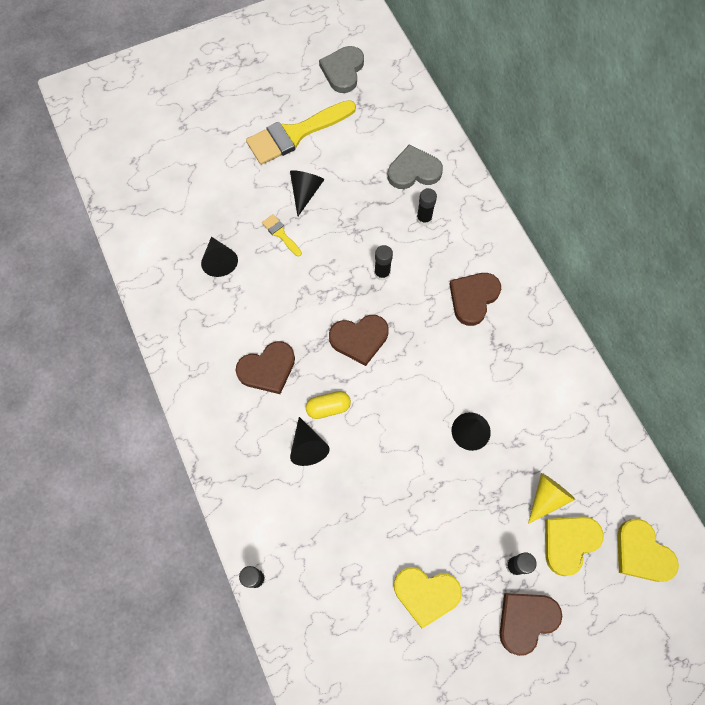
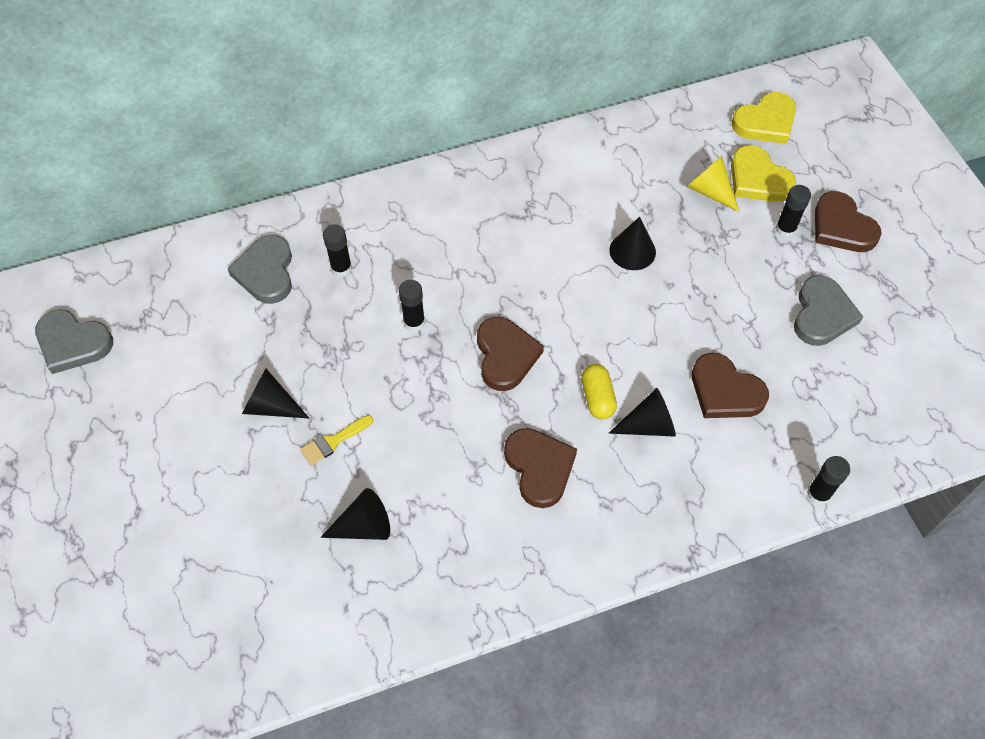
camera: 85 degrees left, 10 degrees down
(295, 134) = (167, 413): yellow brush -> none
(426, 594) = (822, 314): yellow heart -> grey heart
(473, 298) = (462, 229): brown heart -> brown heart (725, 391)

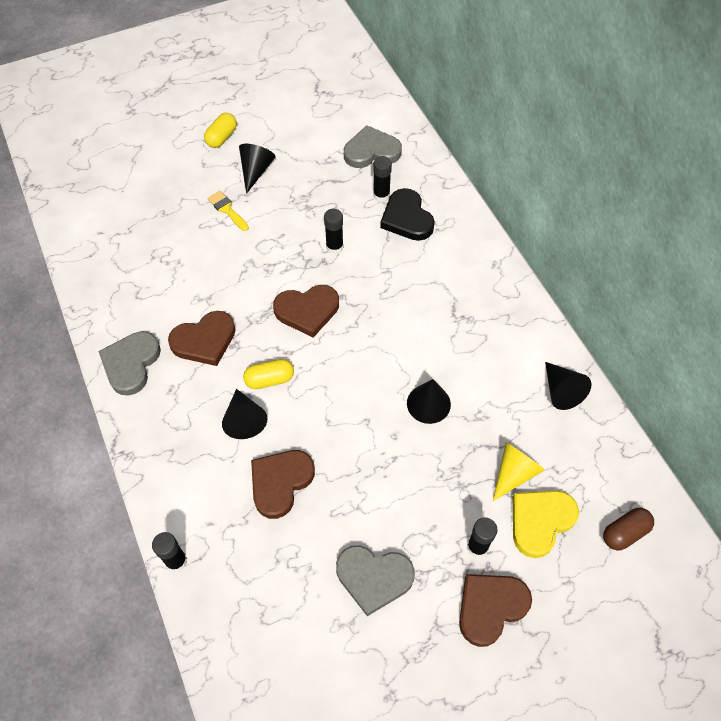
camera: 85 degrees right, 0 degrees up
(73, 343) = (301, 62): grey heart -> grey heart (131, 364)
(197, 448) = (222, 137): none -> yellow capsule
(364, 526) = (159, 235): black cone -> black cone (561, 391)
(382, 246) = (407, 218): none -> black heart
(765, 122) = (624, 533): yellow heart -> brown capsule

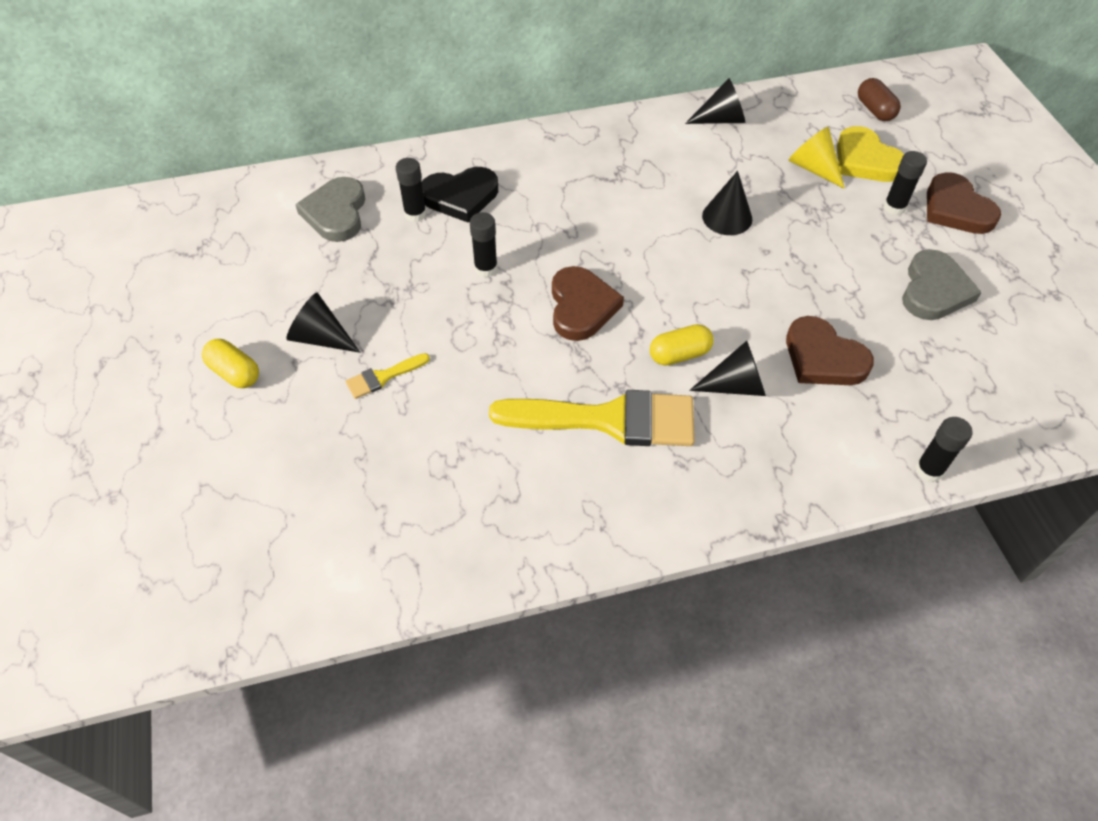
camera: 80 degrees left, 5 degrees down
(131, 364) = (634, 511): grey heart -> none
(204, 341) = (609, 420): brown heart -> yellow brush
(269, 379) = (679, 354): yellow capsule -> yellow capsule turned 75 degrees clockwise

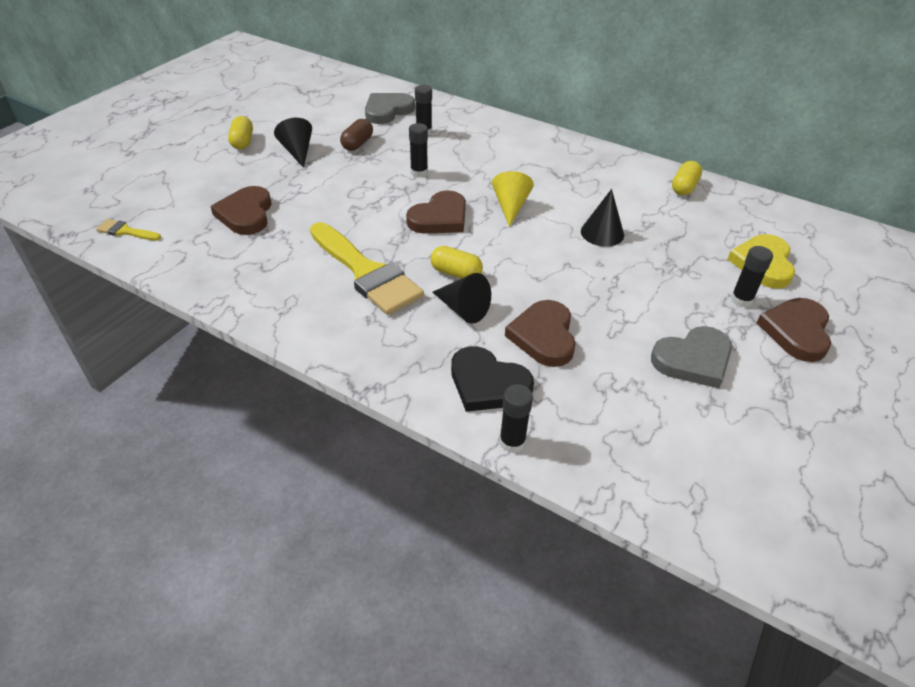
camera: 45 degrees right, 10 degrees down
(383, 377) = (296, 183): yellow brush -> yellow brush (126, 231)
(392, 456) = (246, 214): none -> brown heart
(460, 196) = (459, 137): black heart -> black heart (488, 384)
(721, 119) = (684, 187): black cone -> yellow capsule
(813, 168) = (711, 245): yellow cone -> yellow cone (510, 206)
(875, 110) = (821, 244): brown capsule -> brown capsule (357, 144)

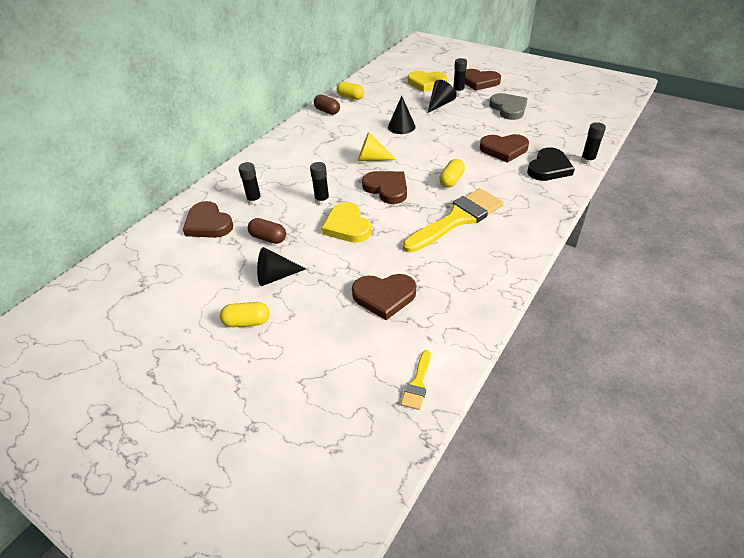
camera: 85 degrees left, 0 degrees up
(368, 190) = (347, 226): none -> yellow heart
(387, 111) = (208, 224): grey heart -> brown heart
(463, 309) = (487, 177): black cone -> black cone (440, 104)
(635, 169) = (327, 111): none -> brown capsule

